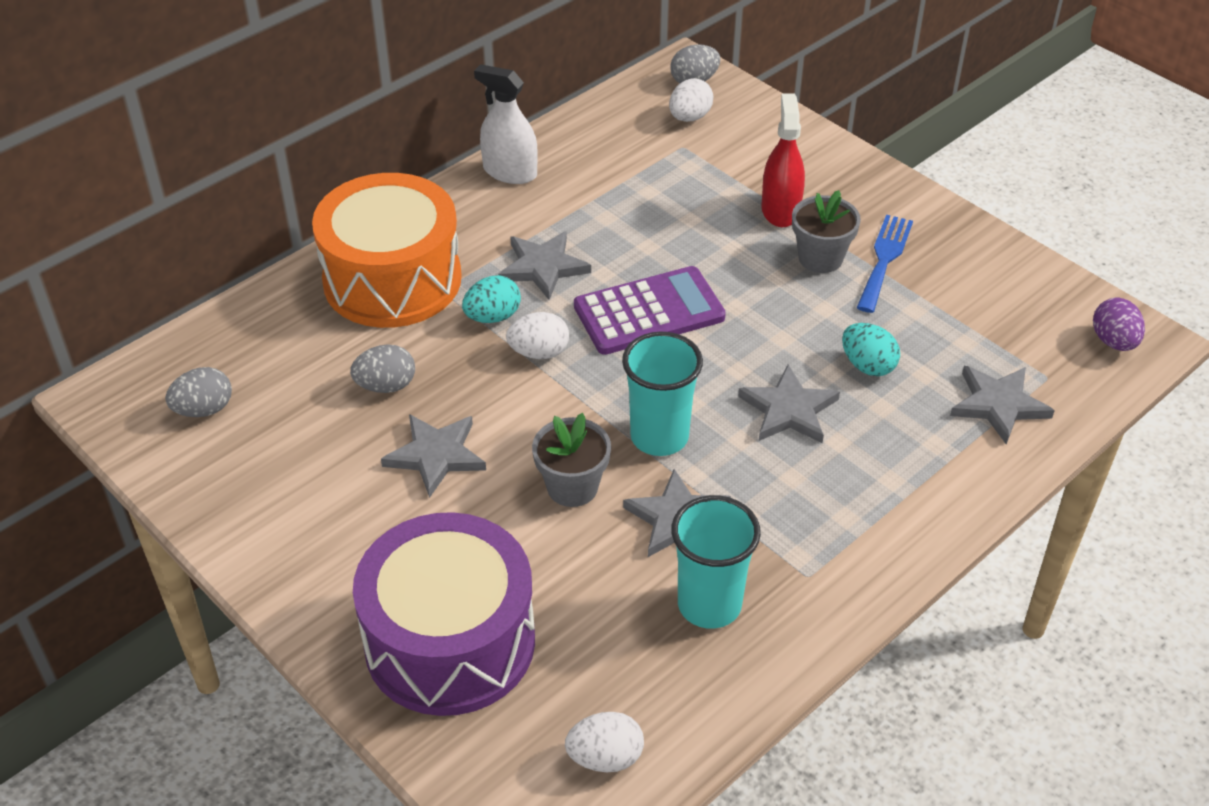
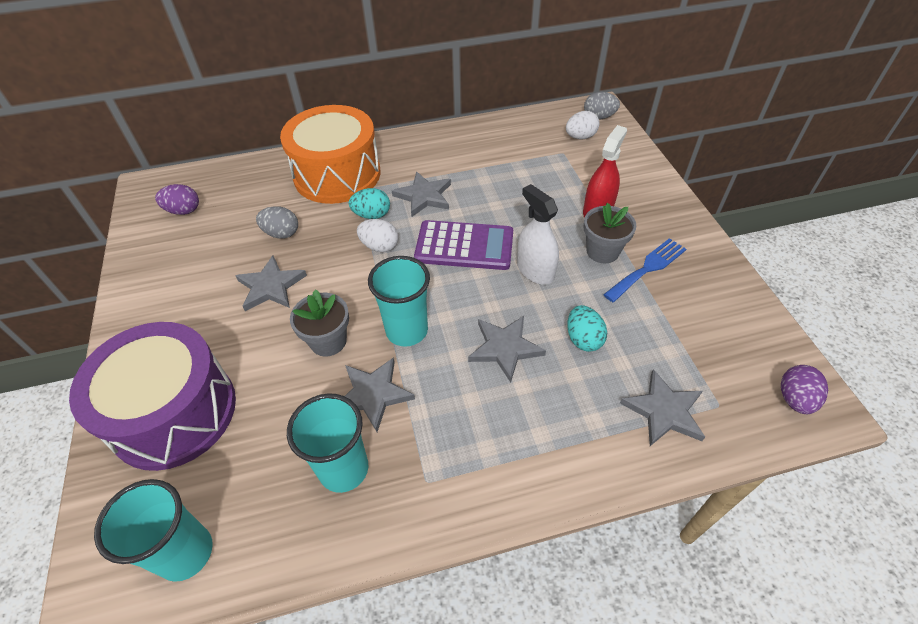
camera: 30 degrees right, 5 degrees up
(204, 409) = (183, 211): grey egg -> purple egg
(510, 172) = (450, 136): white spray bottle -> white spray bottle (535, 270)
(605, 757) = (186, 553): white egg -> turquoise cup

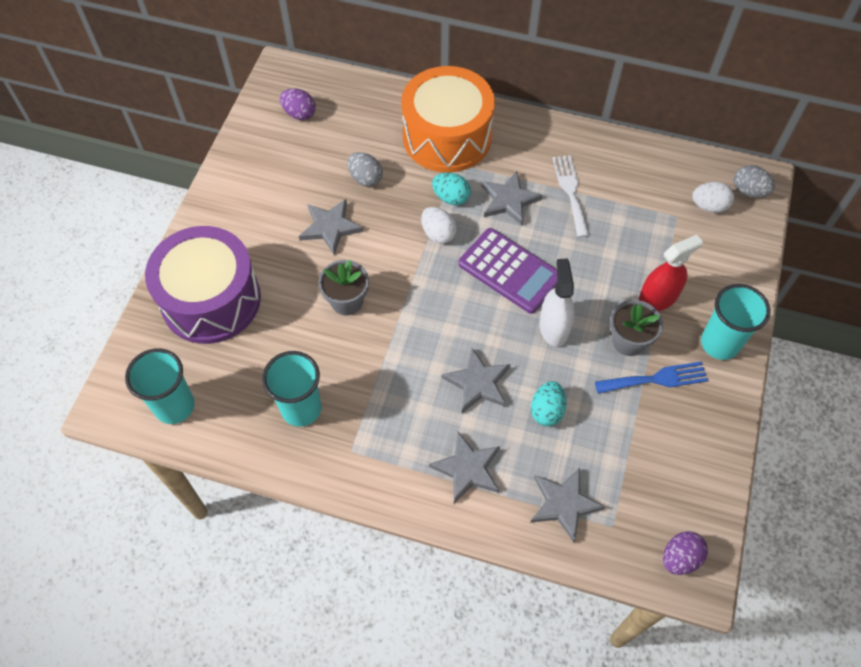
camera: 30 degrees right, 10 degrees up
(373, 394) = (354, 364): grey star -> grey star (467, 469)
(407, 331) = (411, 325): turquoise cup -> turquoise cup (719, 343)
(470, 170) = (570, 191): none -> white fork

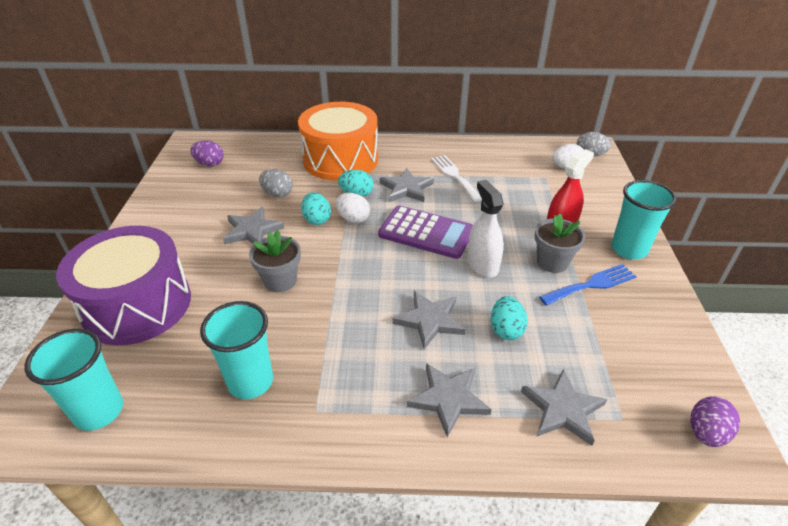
camera: 15 degrees left, 20 degrees down
(399, 226) = (317, 219): none -> turquoise egg

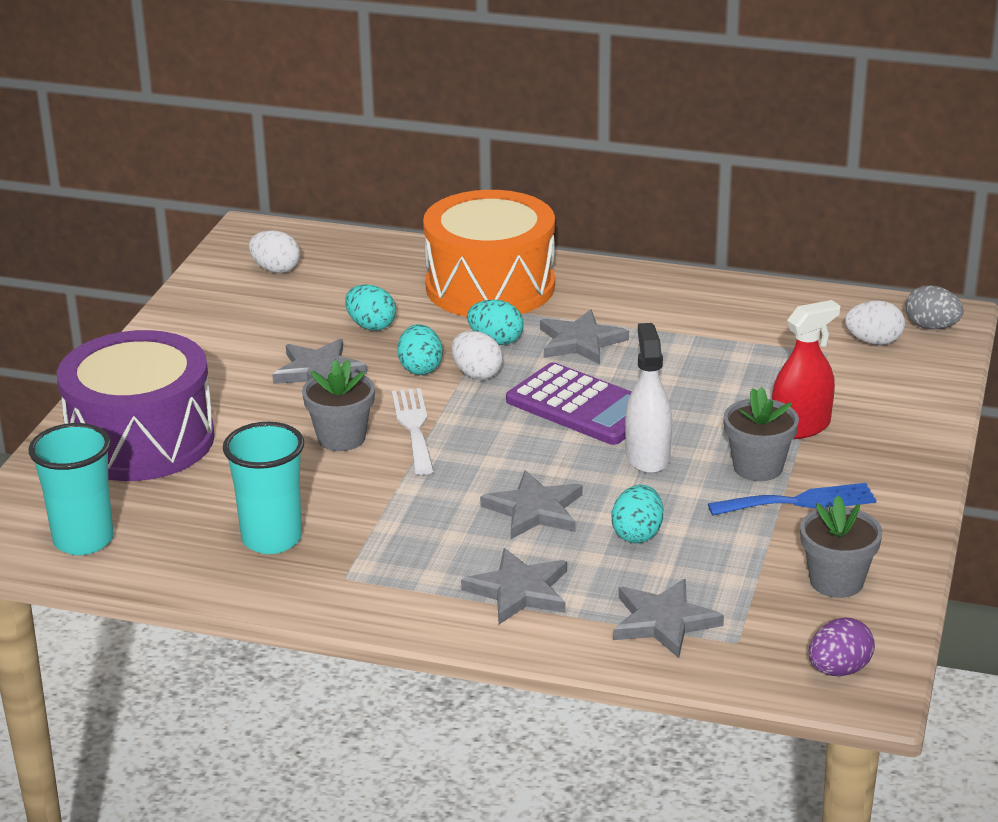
camera: 15 degrees right, 10 degrees down
(210, 164) = (275, 269): purple egg -> white egg
(277, 194) = (371, 326): grey egg -> turquoise egg
(454, 176) = (671, 332): white fork -> white fork (414, 427)
(629, 249) = (893, 467): turquoise cup -> none
(653, 347) = (836, 581): none -> grey flower pot

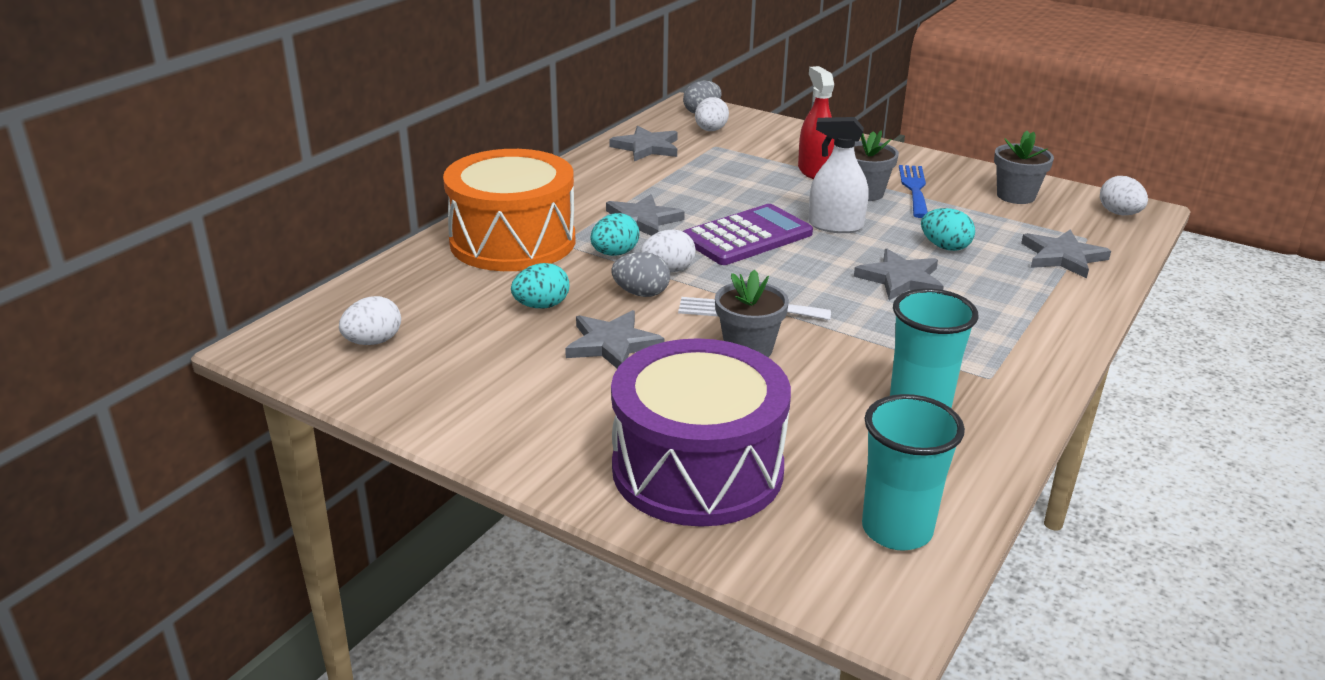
camera: 75 degrees left, 0 degrees up
(420, 368) = (641, 293): turquoise egg -> grey egg
(519, 591) = (1018, 303): grey star -> grey star (647, 147)
(839, 670) = (1119, 213): purple egg -> white egg

